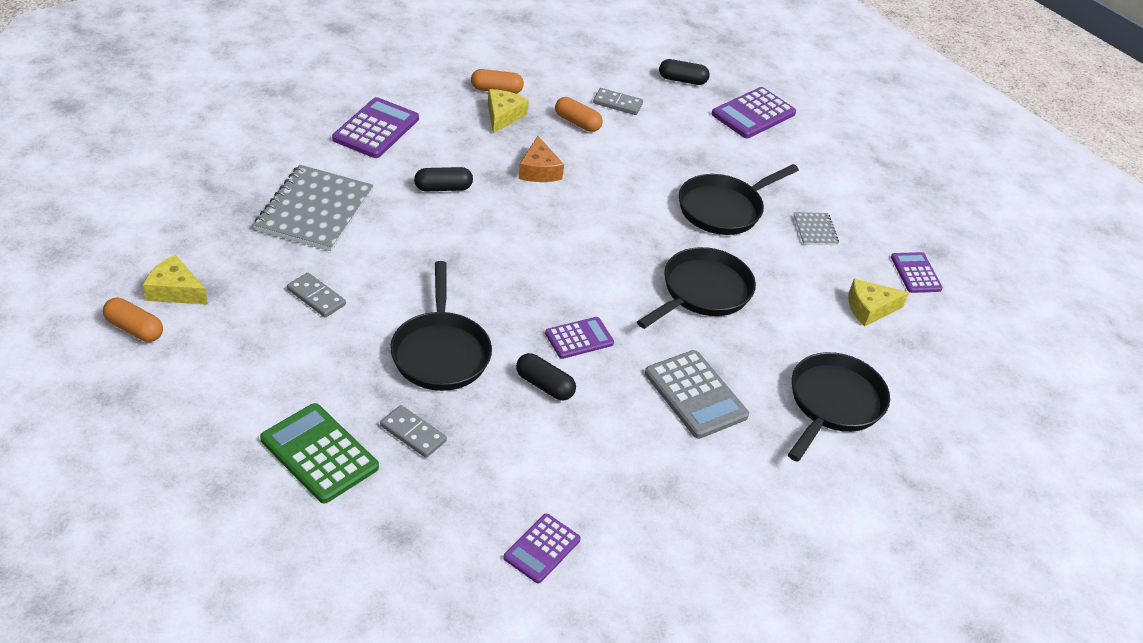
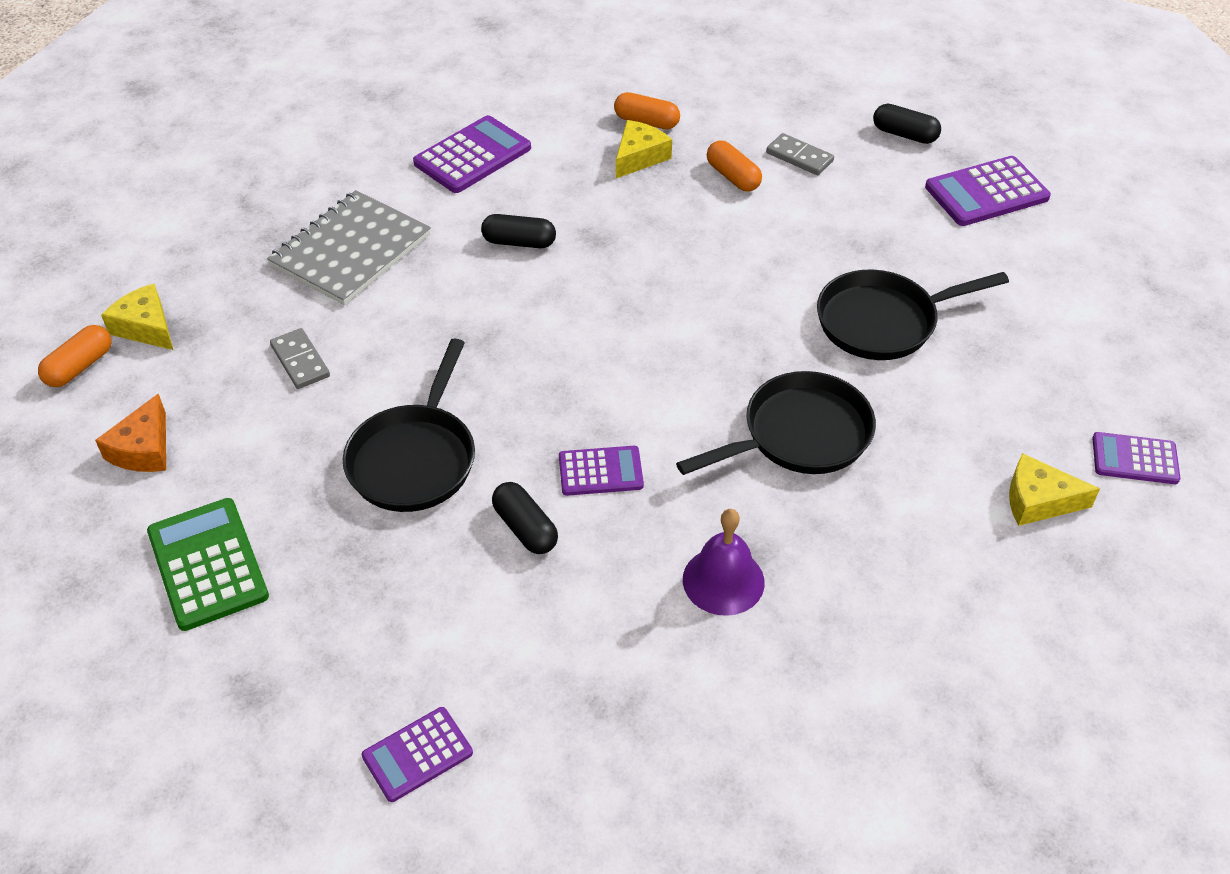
camera: 25 degrees right, 5 degrees up
(134, 329) = (80, 367): orange capsule -> orange capsule turned 75 degrees clockwise
(413, 433) = (331, 560): grey domino -> none
(539, 170) = (652, 235): orange cheese -> orange cheese (144, 449)
(695, 395) = (723, 580): grey calculator -> purple bell
(815, 230) = (1005, 371): grey notebook -> none
(833, 404) = (919, 633): black pan -> none
(916, 273) = (1135, 459): purple calculator -> purple calculator turned 90 degrees counterclockwise

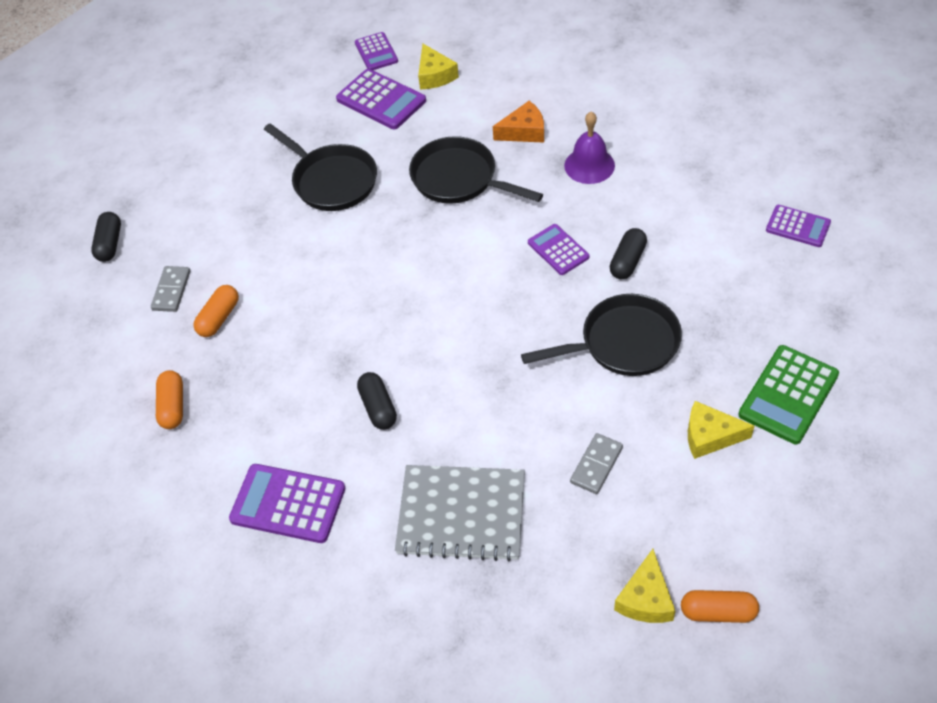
camera: 115 degrees left, 5 degrees up
(144, 449) = (746, 502): orange cheese -> orange cheese (524, 131)
(639, 157) = (225, 387): yellow cheese -> yellow cheese (710, 436)
(986, 192) = (161, 179): purple calculator -> purple calculator (381, 100)

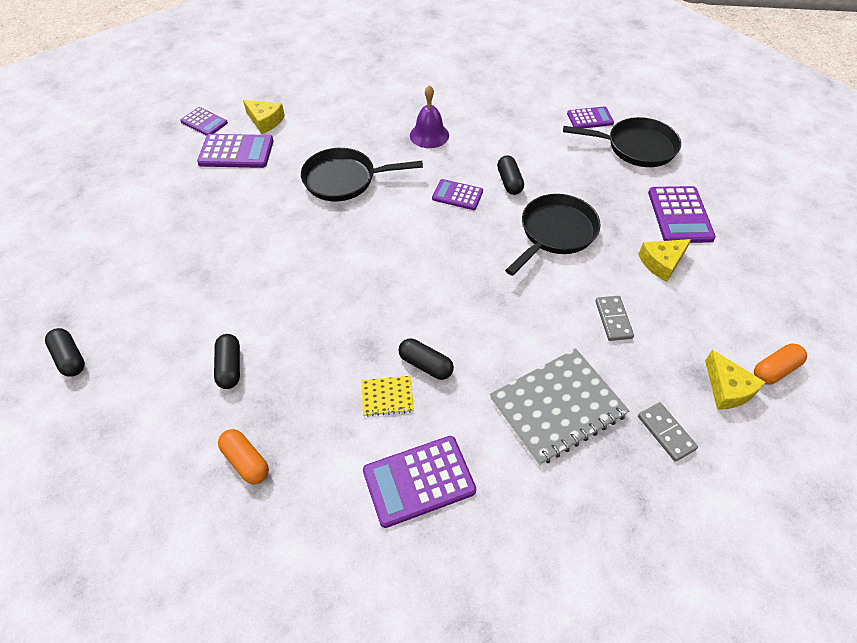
camera: 40 degrees left, 0 degrees up
(171, 290) = (165, 367): grey domino -> grey domino (666, 432)
(219, 318) = (230, 367): orange capsule -> black capsule
(322, 417) = (387, 396): none -> yellow notebook
(331, 181) = (243, 222): black pan -> black pan (636, 147)
(524, 131) = (364, 132): orange cheese -> none
(788, 395) = (679, 215): green calculator -> purple calculator

